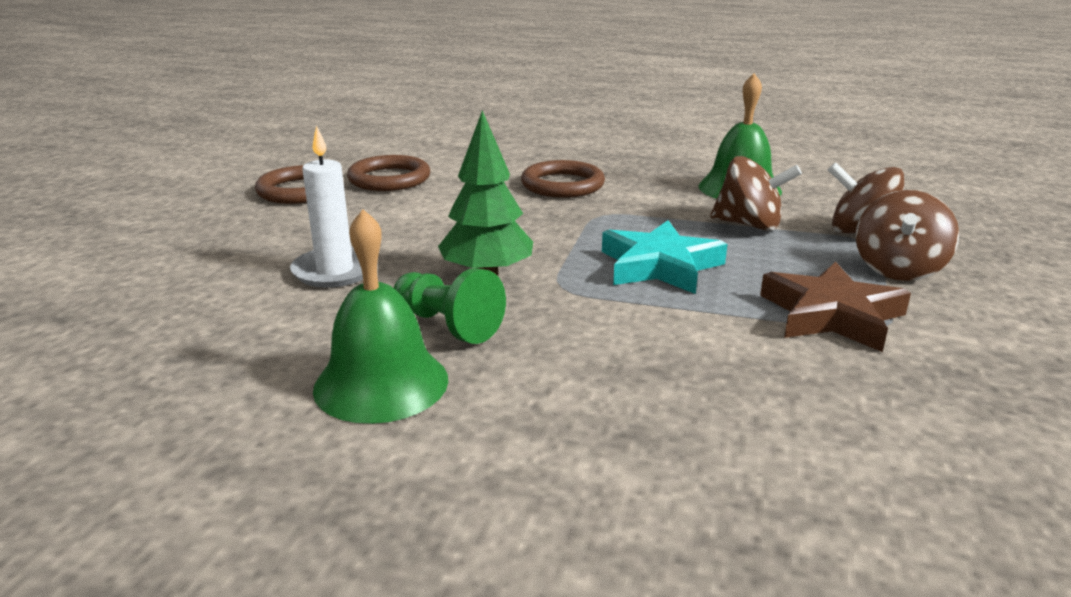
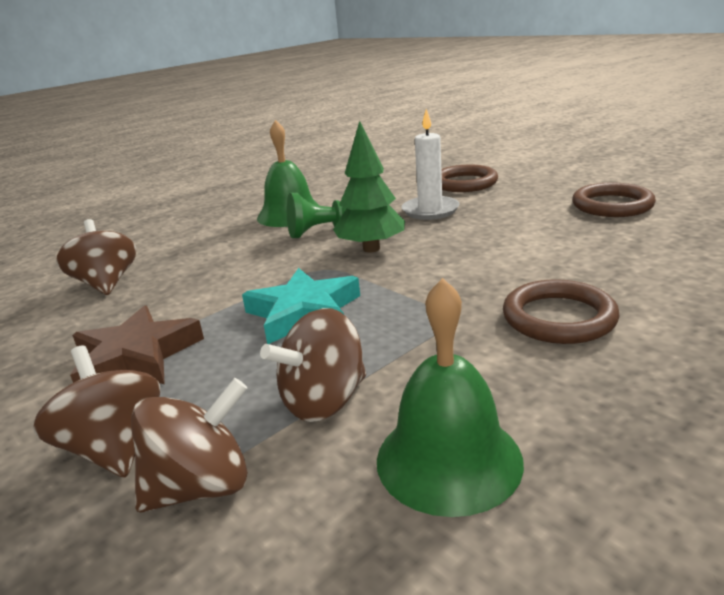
camera: 125 degrees right, 0 degrees up
(389, 179) = (631, 236): brown ring -> brown ring (464, 183)
(773, 441) = (106, 284): none -> brown spinning top

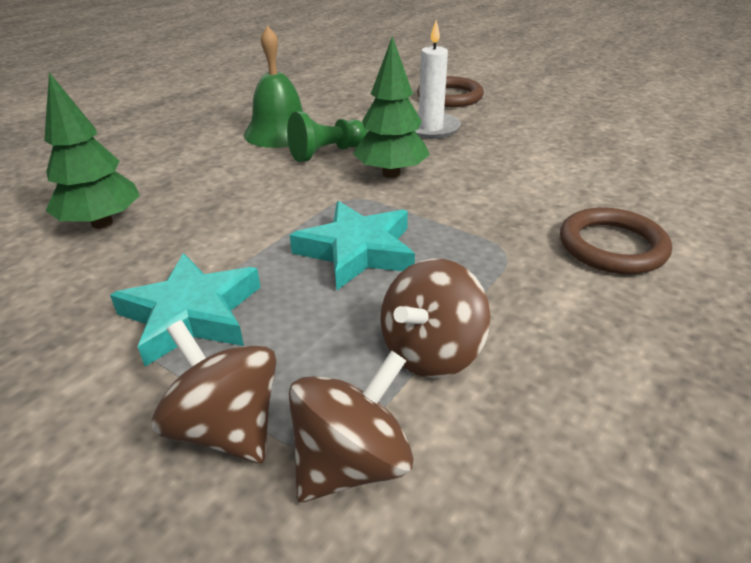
camera: 15 degrees left, 10 degrees up
(106, 284) = (102, 223): brown spinning top -> green tree
(136, 357) = (192, 314): brown star -> turquoise star
(448, 459) = (585, 405): green bell -> none
(612, 205) = (602, 123): brown ring -> none

